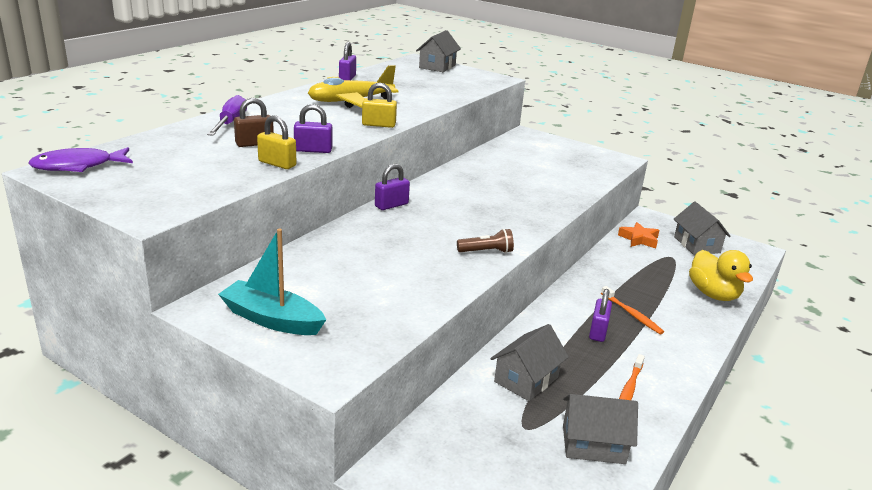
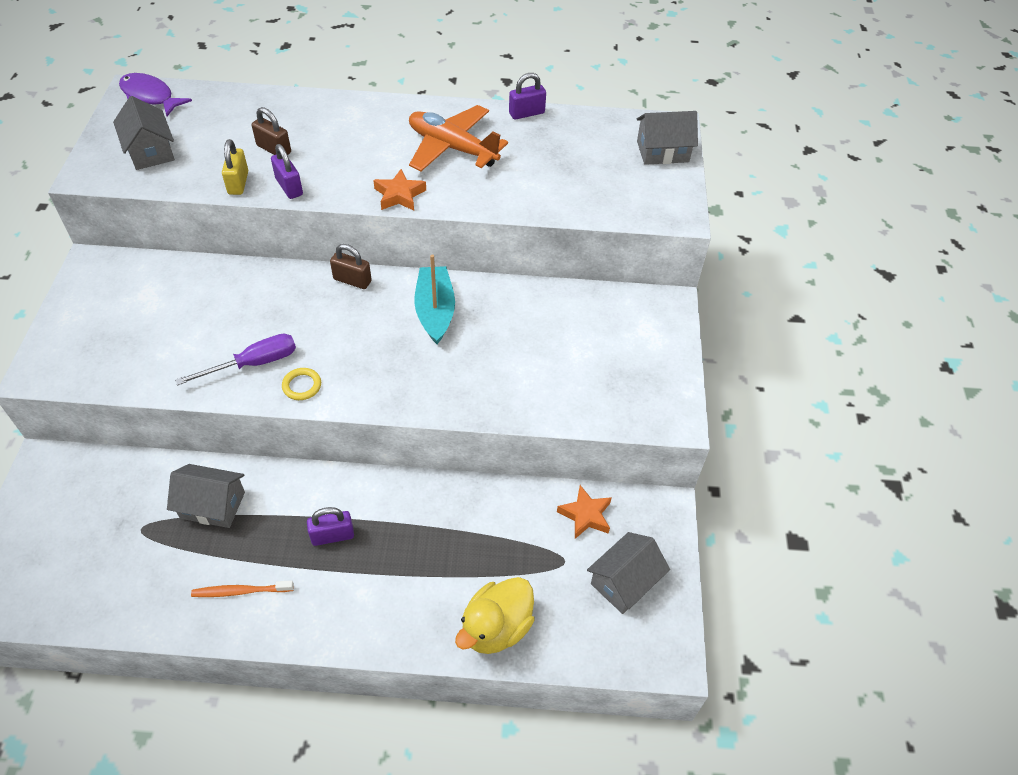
camera: 60 degrees right, 25 degrees up
(230, 123) = (312, 112): purple screwdriver -> purple screwdriver (253, 363)
(272, 319) = (96, 306): turquoise boat -> turquoise boat (435, 311)
(350, 101) = (452, 148): yellow plane -> orange plane
(378, 125) = (399, 195): yellow padlock -> orange star
(391, 205) = (352, 280): purple padlock -> brown padlock
(486, 252) = (302, 386): brown flashlight -> yellow ring
(593, 444) = (141, 586): grey house -> grey house (150, 151)
(632, 314) = (388, 556): orange toothbrush -> none

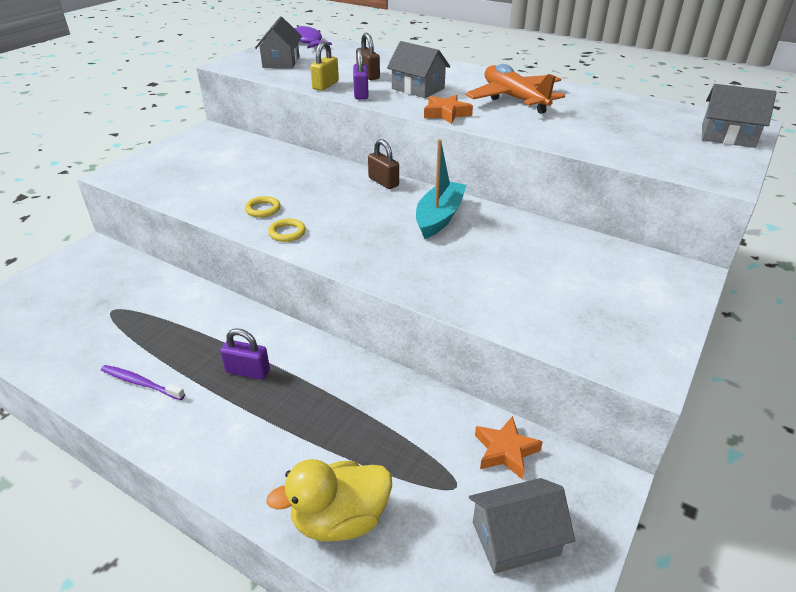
camera: 30 degrees right, 15 degrees down
(212, 505) = (175, 313): grey house -> grey house (418, 89)
(240, 591) = (140, 383): orange toothbrush -> purple toothbrush
(253, 363) = (263, 209): purple screwdriver -> yellow ring
(526, 113) = (598, 93): purple padlock -> none

